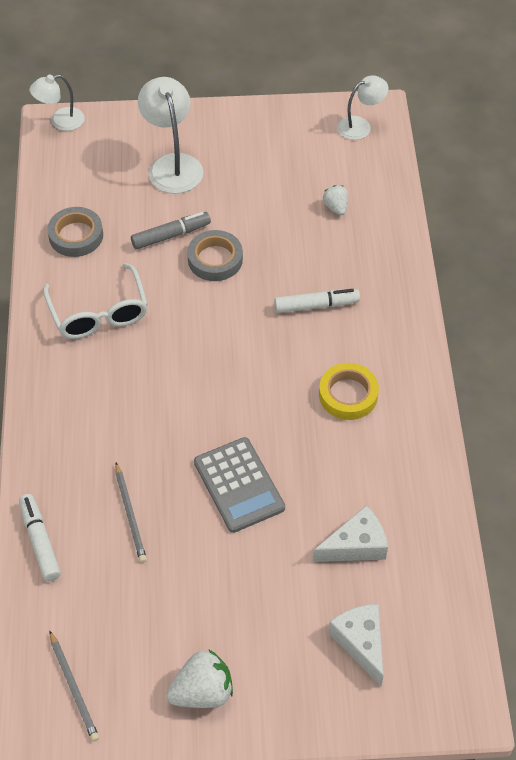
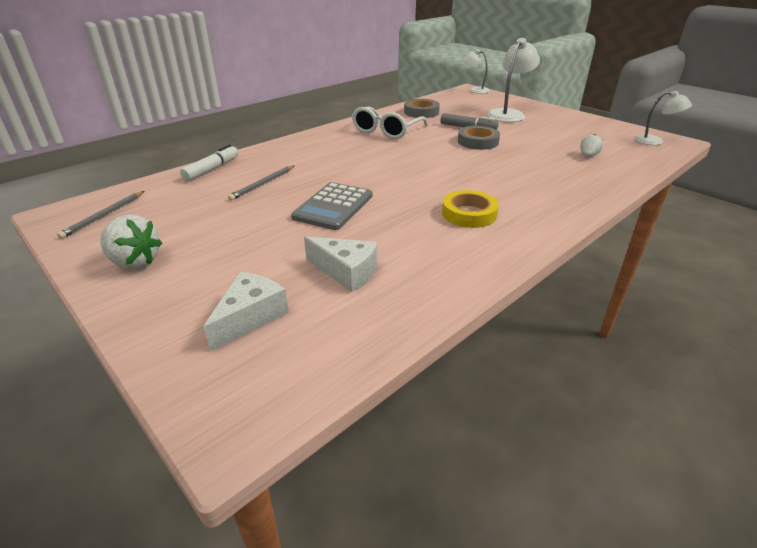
camera: 50 degrees right, 20 degrees down
(316, 305) = (511, 177): white marker -> none

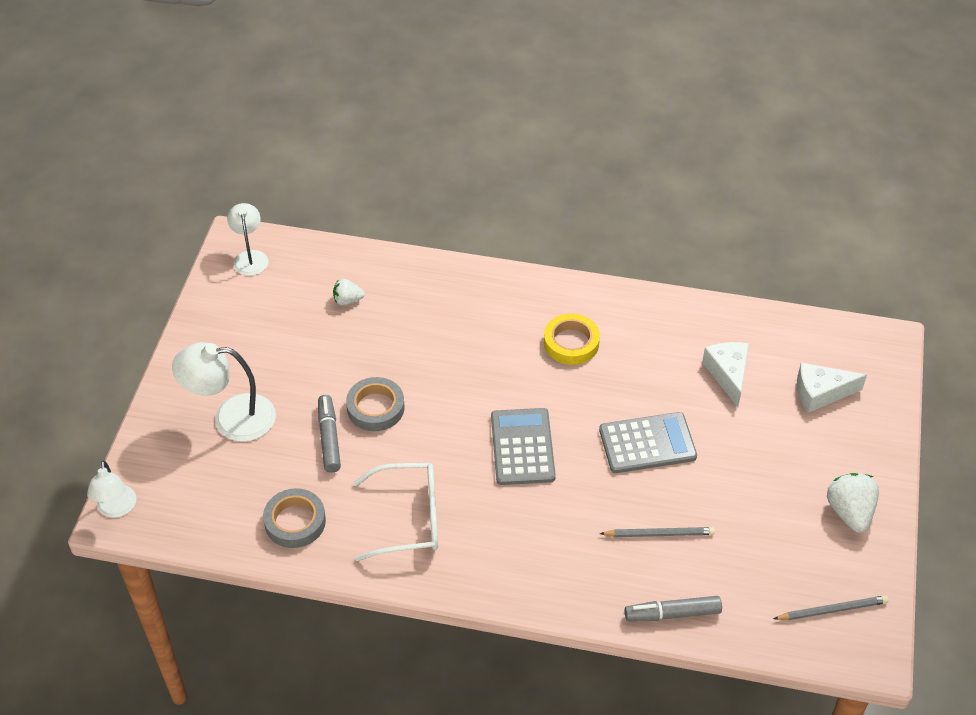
camera: 125 degrees left, 15 degrees up
(212, 169) = (672, 614): white marker -> grey marker
(392, 168) = (522, 447): none -> grey calculator

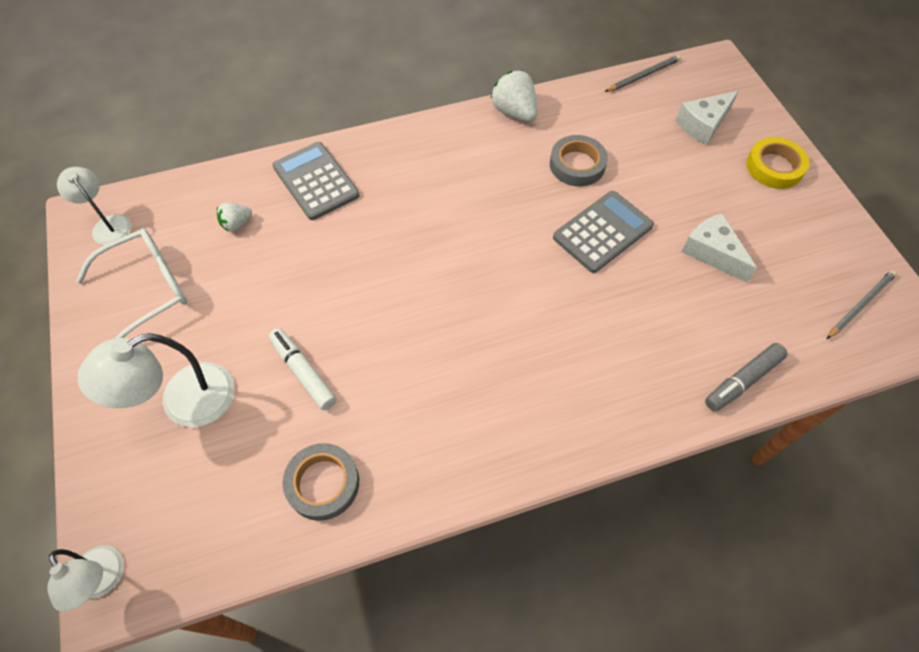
camera: 30 degrees left, 10 degrees up
(329, 438) = (303, 372): grey marker -> white marker
(375, 408) = (332, 317): grey tape -> grey tape (577, 165)
(408, 518) = (438, 417): white glasses -> white glasses (147, 289)
(522, 447) = (498, 288): grey calculator -> grey calculator (316, 181)
(571, 343) = (473, 172): yellow tape -> yellow tape (774, 167)
(659, 534) = (674, 310): grey pencil -> grey pencil (643, 76)
(728, 374) = (622, 141): white cheese -> white cheese (712, 252)
(850, 512) = (803, 212): white strawberry -> white strawberry (514, 112)

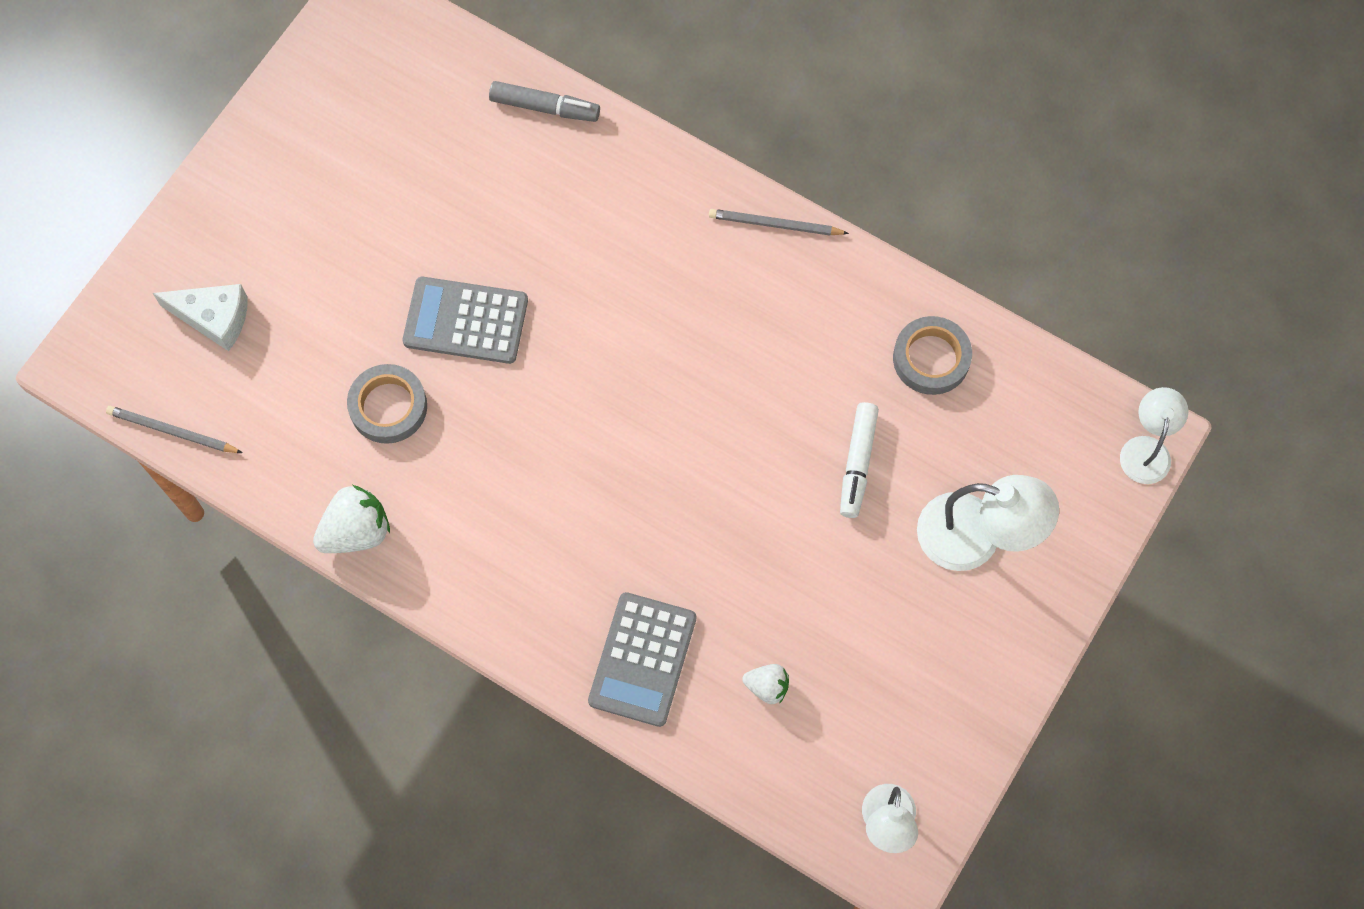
camera: 130 degrees left, 10 degrees up
(147, 289) = (913, 695): white glasses -> none
(514, 112) = (356, 531): white strawberry -> white strawberry turned 135 degrees counterclockwise
(712, 252) = (409, 208): white cheese -> none
(774, 167) = (230, 213): yellow tape -> none
(860, 305) = (372, 56): grey pencil -> grey pencil (775, 225)

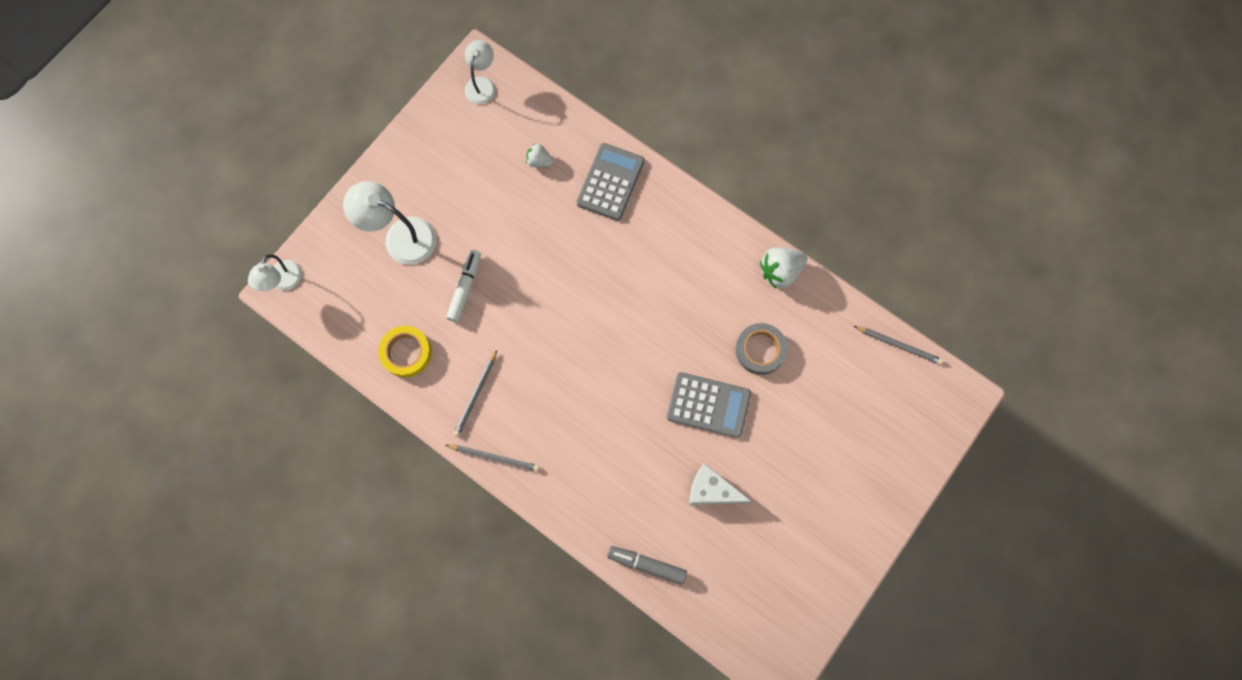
camera: 175 degrees left, 5 degrees up
(214, 318) = (876, 421): white cheese -> white cheese (712, 490)
(815, 307) = (476, 395): none -> grey pencil
(931, 358) = (406, 353): grey tape -> yellow tape

